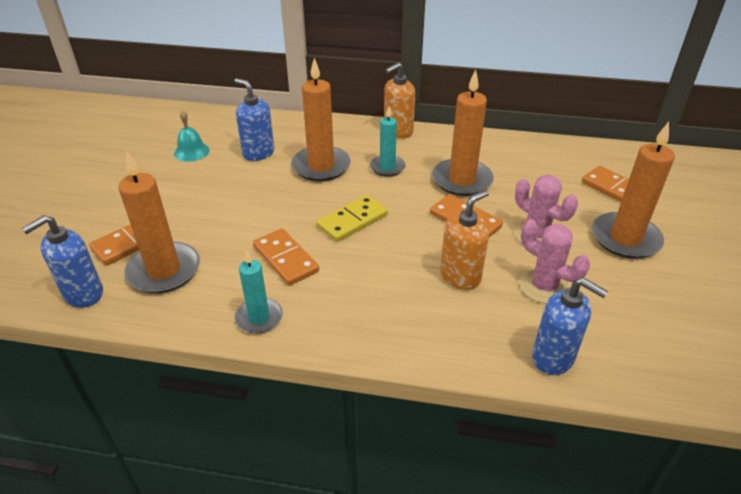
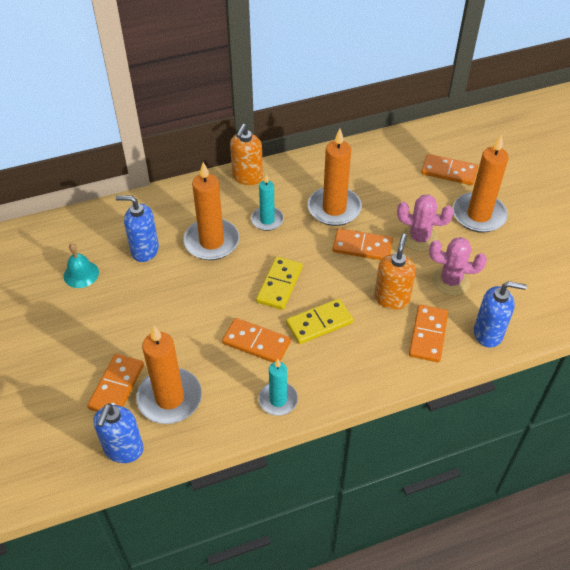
camera: 30 degrees left, 10 degrees up
(363, 267) = (319, 323): none -> yellow domino
(475, 328) = (428, 335): none -> orange domino

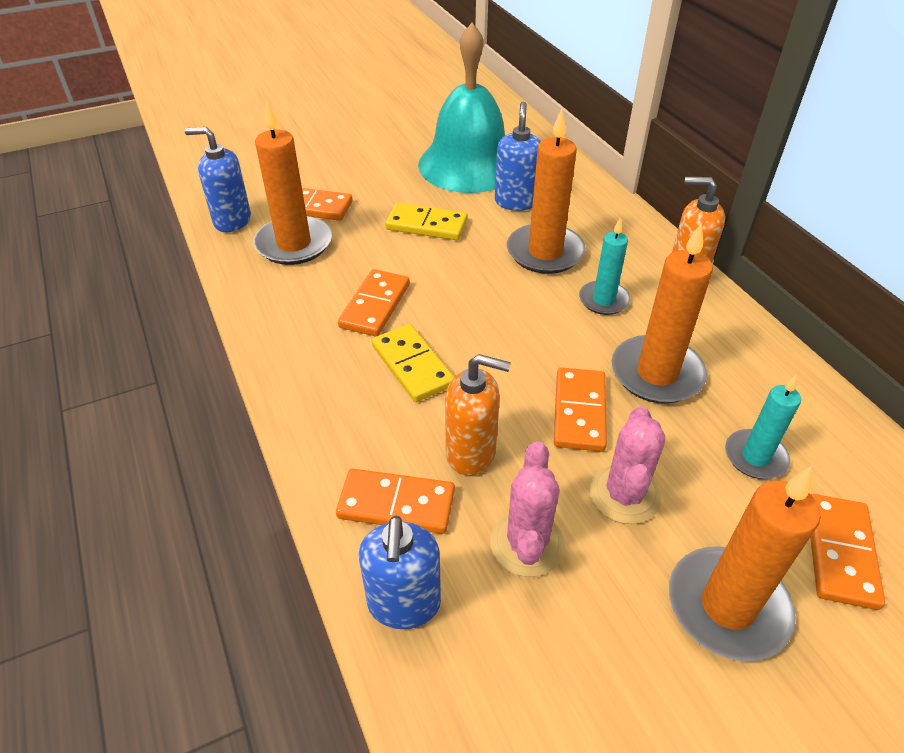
camera: 85 degrees right, 5 degrees down
(81, 274) = (469, 164): turquoise bell -> turquoise bell, size x2.49
(278, 400) = (282, 331): turquoise candle -> turquoise candle (755, 457)
(279, 285) = (479, 321): yellow domino -> yellow domino (426, 225)

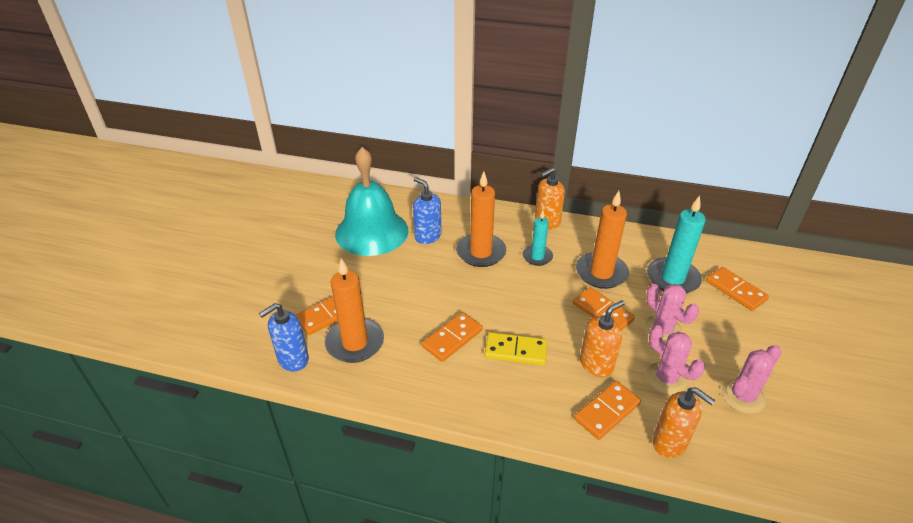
camera: 50 degrees left, 5 degrees down
(375, 306) = (452, 338): orange domino -> orange domino turned 75 degrees clockwise
(404, 604) = (669, 442): blue soap dispenser -> orange soap dispenser
(426, 225) = (406, 279): yellow domino -> none
(594, 666) = (742, 396): none -> pink cactus
(727, 606) = (739, 338): orange candle -> none
(755, 457) = (672, 278): turquoise candle -> turquoise candle, size x1.66

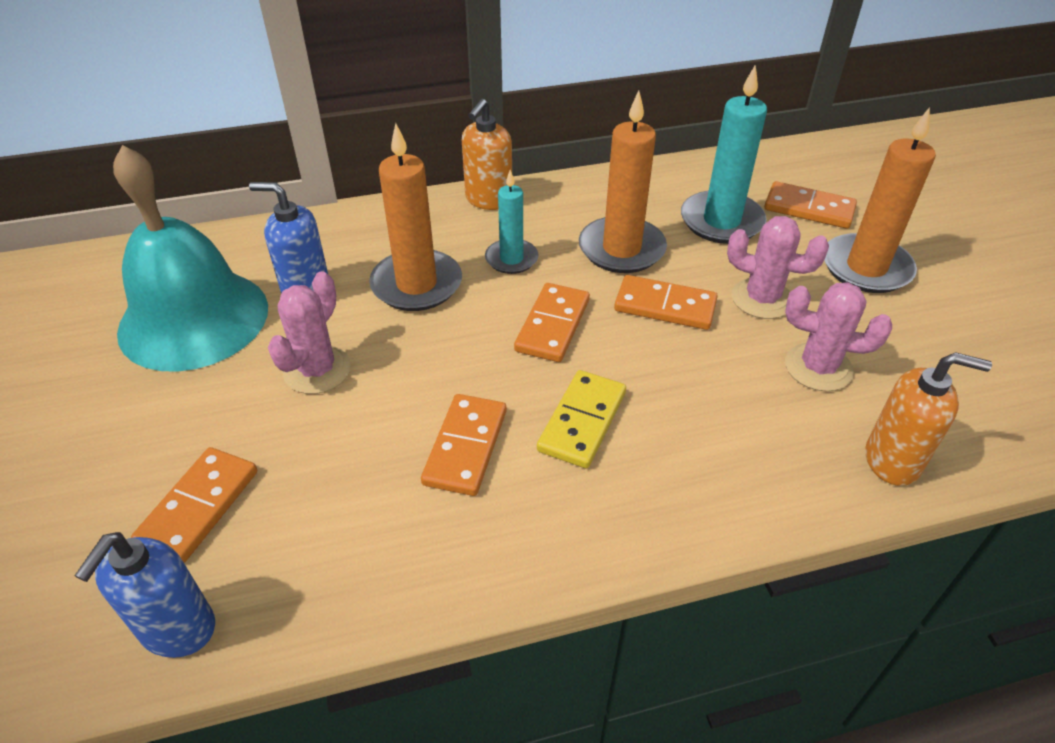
camera: 30 degrees left, 5 degrees up
(355, 343) = (289, 535): orange candle -> orange candle (866, 268)
(515, 350) = (582, 421): yellow domino -> yellow domino turned 45 degrees counterclockwise
(596, 364) = (713, 389): orange soap dispenser -> none
(607, 411) = (780, 455): orange domino -> orange domino (553, 325)
(742, 396) = (925, 349): pink cactus -> pink cactus (317, 370)

